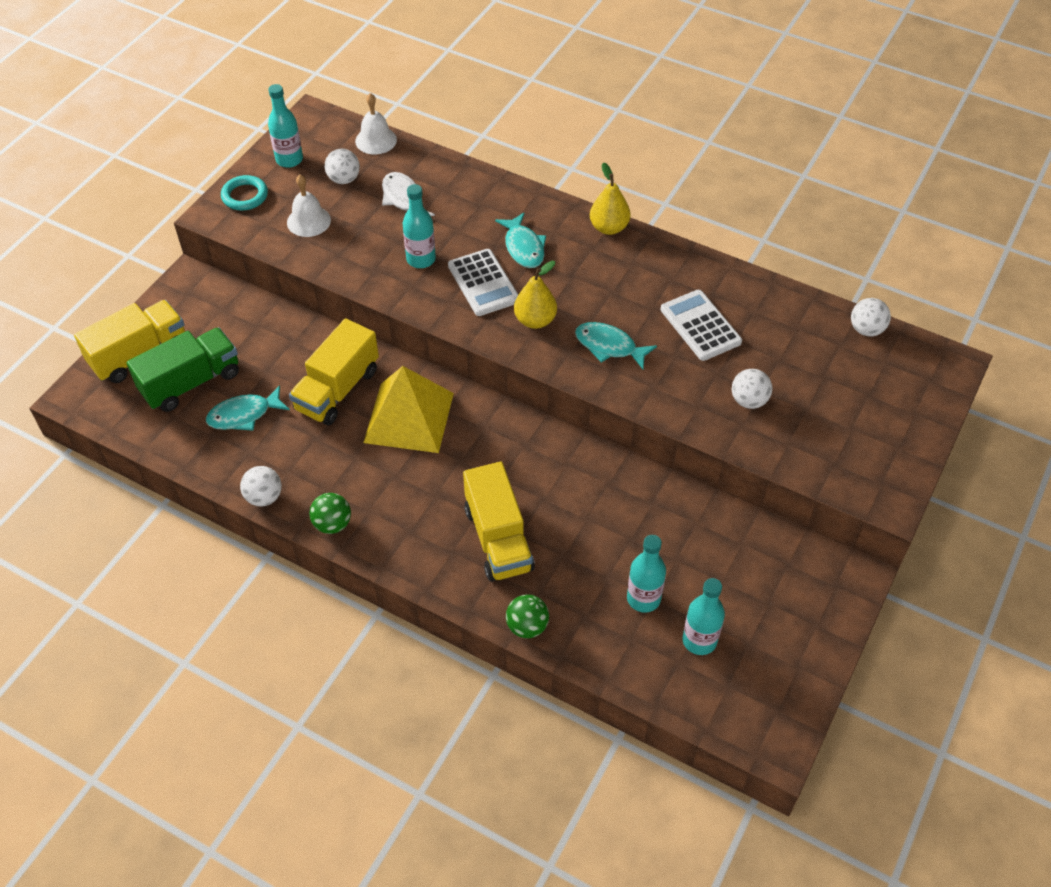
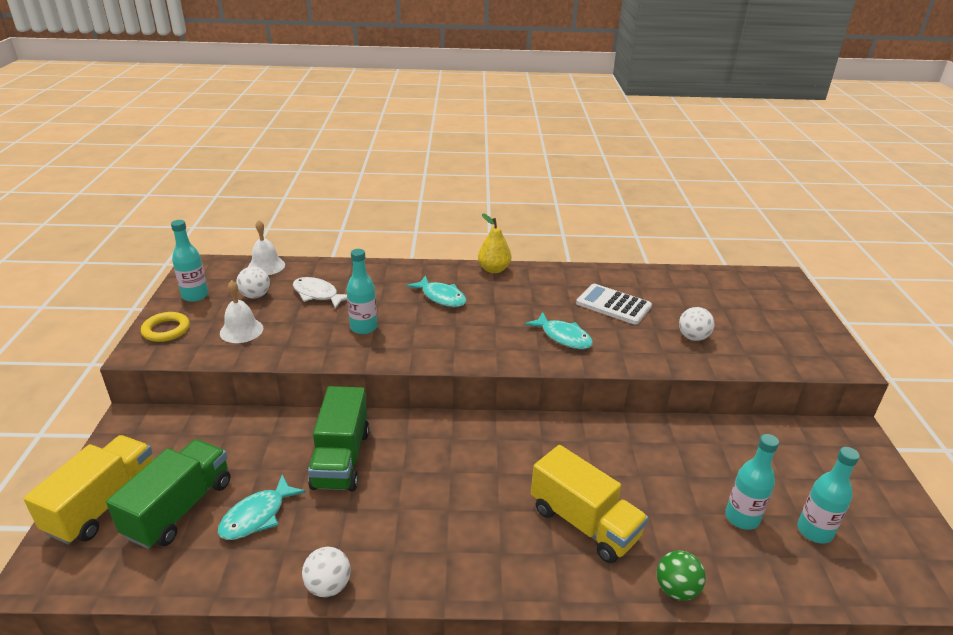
camera: 30 degrees left, 20 degrees down
(245, 196) = (166, 330): turquoise ring -> yellow ring
(332, 524) = (420, 580): green ball -> none
(337, 390) = (341, 459): yellow truck -> green truck
(409, 417) = (425, 456): yellow pyramid -> none
(483, 283) = (429, 327): white calculator -> none
(535, 320) = (492, 338): yellow pear -> none
(609, 346) = (563, 337): turquoise fish -> turquoise fish turned 135 degrees counterclockwise
(866, 329) = (716, 275): white ball -> none

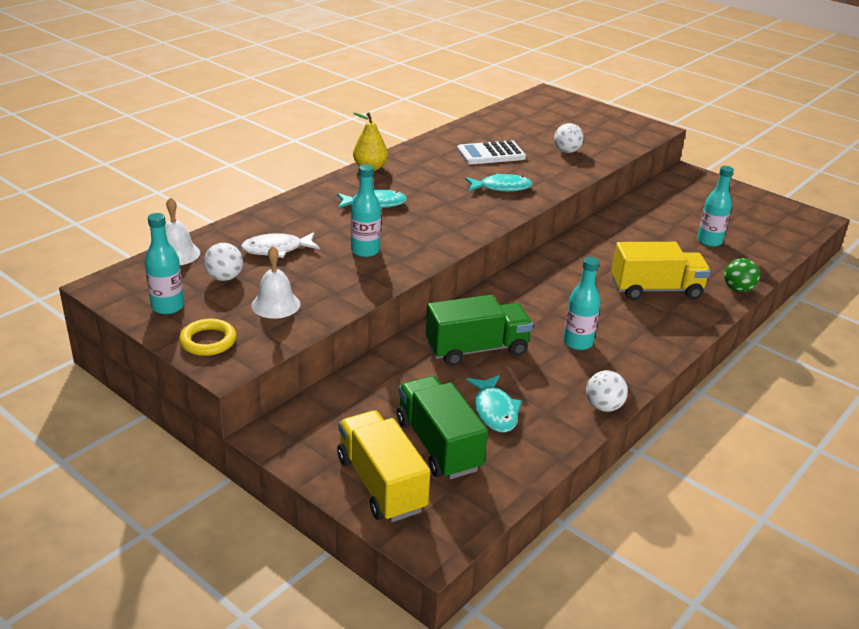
camera: 50 degrees left, 0 degrees up
(341, 459) = (477, 349): green truck -> green truck turned 60 degrees counterclockwise
(814, 531) = (742, 228): turquoise bottle -> turquoise bottle (577, 342)

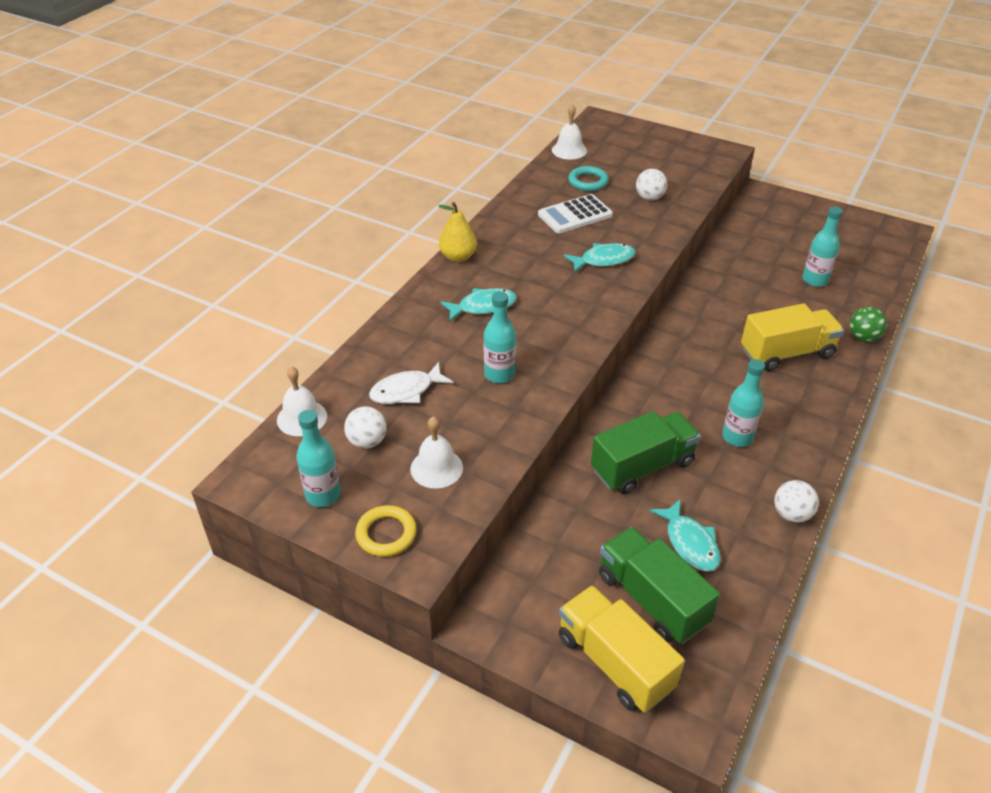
camera: 10 degrees left, 10 degrees up
(509, 110) = (569, 150): none -> white bell
(515, 133) = (588, 182): none -> turquoise ring

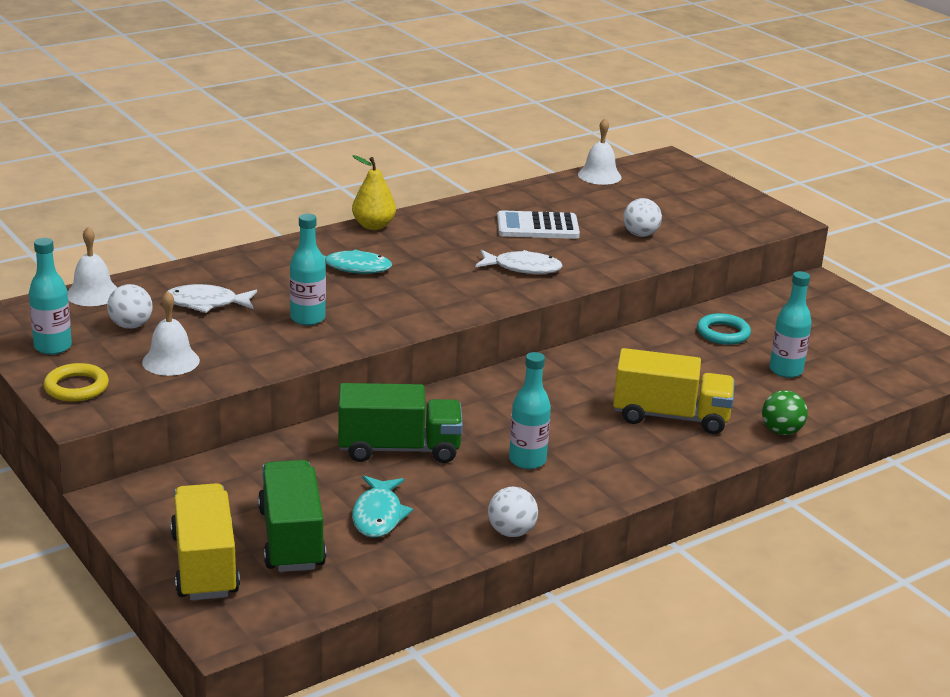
camera: 25 degrees right, 15 degrees down
(588, 182) = (587, 205): turquoise ring -> turquoise ring (723, 333)
(603, 260) = (523, 268): turquoise fish -> white fish

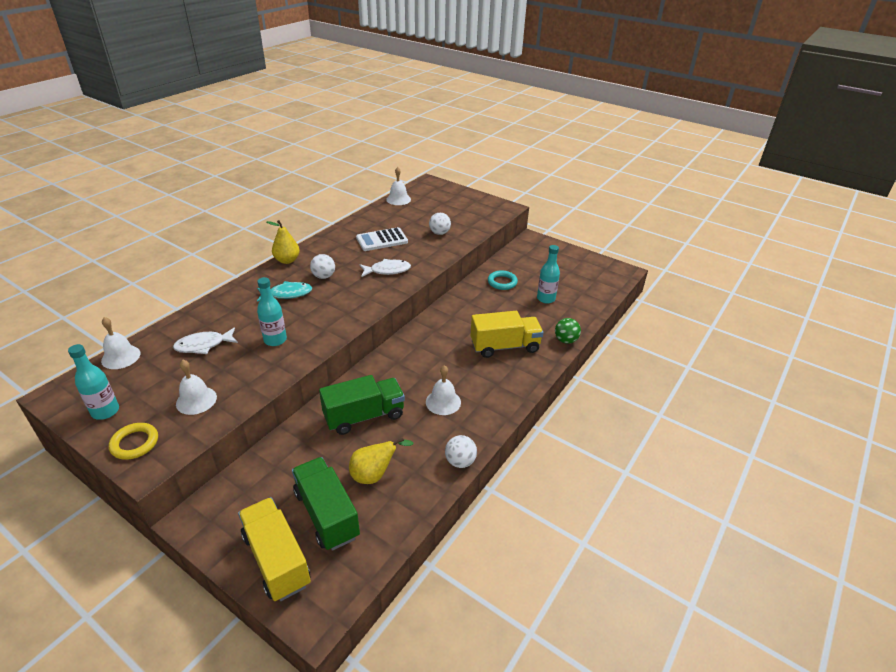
camera: 20 degrees left, 10 degrees up
(131, 326) = (157, 377): white ball -> white ball (324, 276)
(378, 515) = (374, 475): turquoise fish -> yellow pear
(527, 460) = (443, 402): turquoise bottle -> white bell

